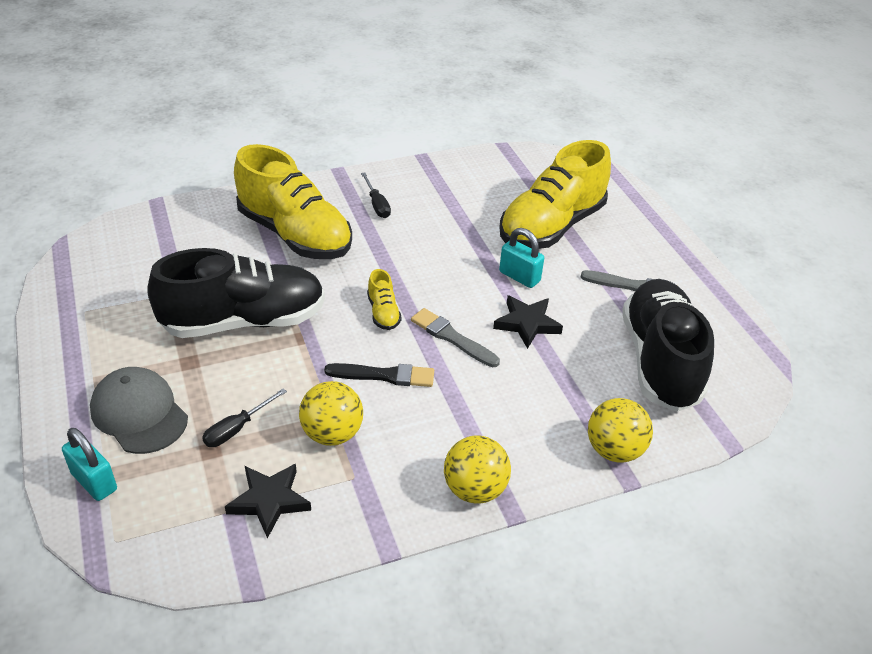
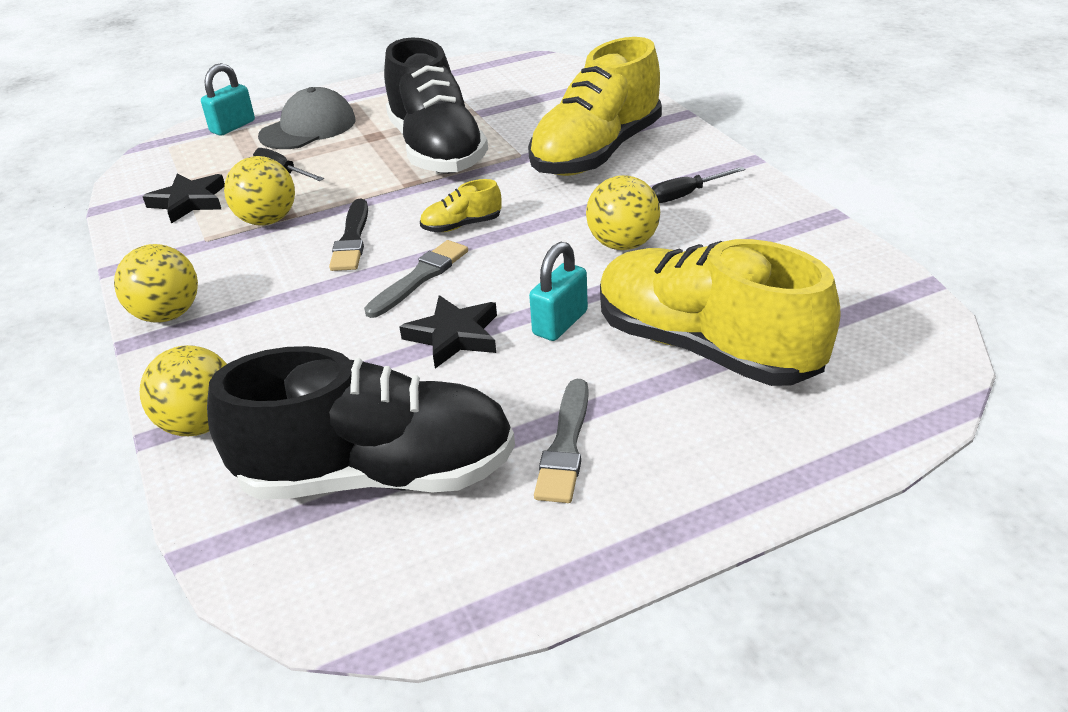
camera: 90 degrees right, 5 degrees down
(433, 240) = (623, 244): none -> yellow ball

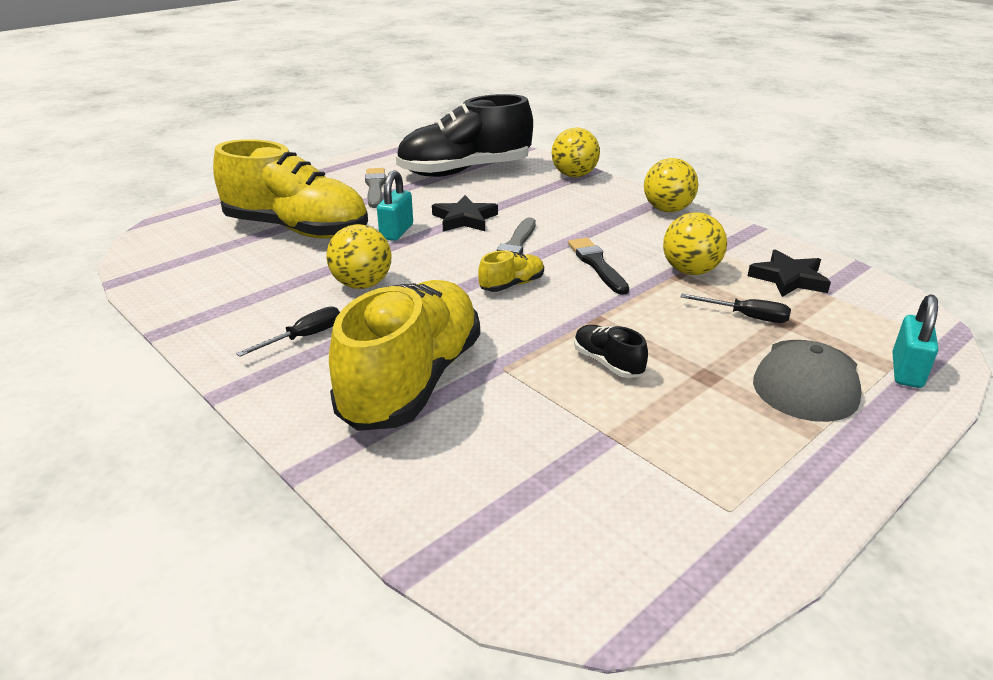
camera: 160 degrees right, 5 degrees down
(436, 150) = (607, 363): black shoe -> black shoe, size x0.41

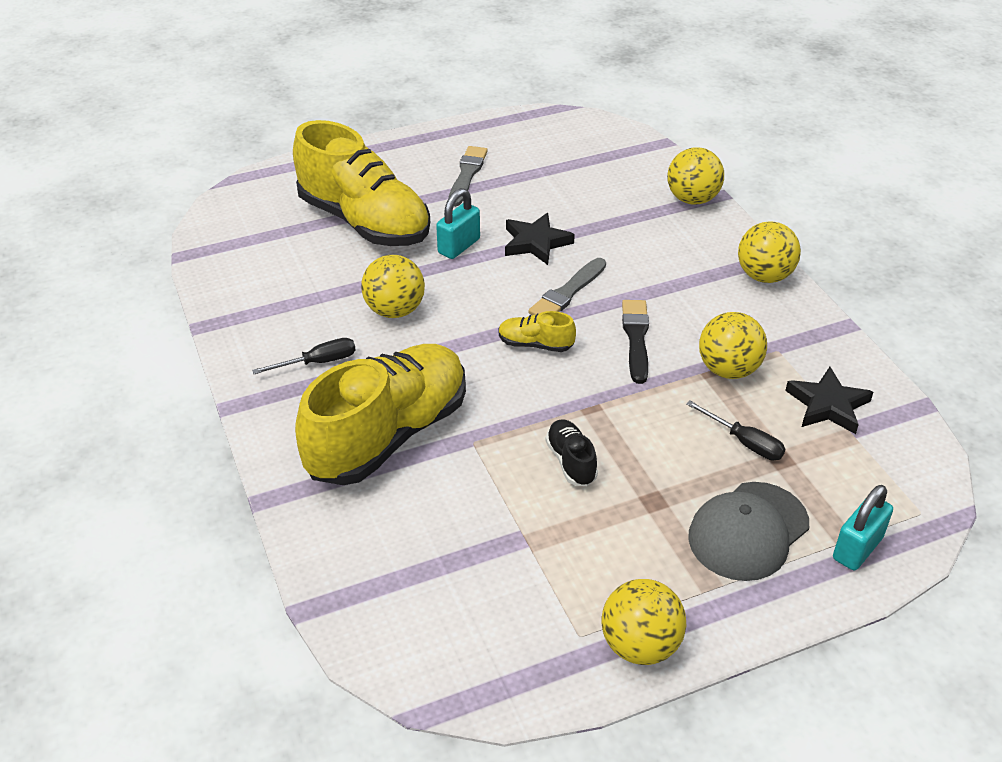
camera: 20 degrees right, 10 degrees up
(465, 171) = (574, 168): black shoe -> none
(512, 285) = (535, 344): yellow shoe -> yellow shoe turned 150 degrees counterclockwise
(795, 502) = (640, 645): none -> yellow ball

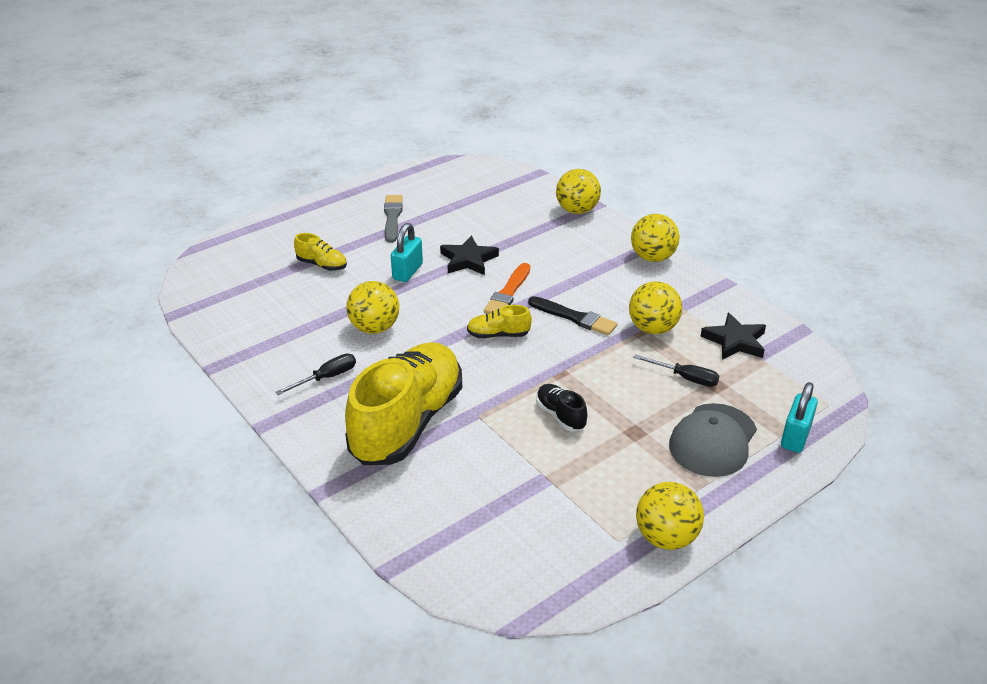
camera: 15 degrees left, 5 degrees down
(364, 222) = (322, 265): yellow shoe -> yellow shoe, size x0.41
(567, 292) = (508, 293): grey brush -> orange brush
(636, 338) = (574, 317): black brush -> black brush turned 135 degrees clockwise

